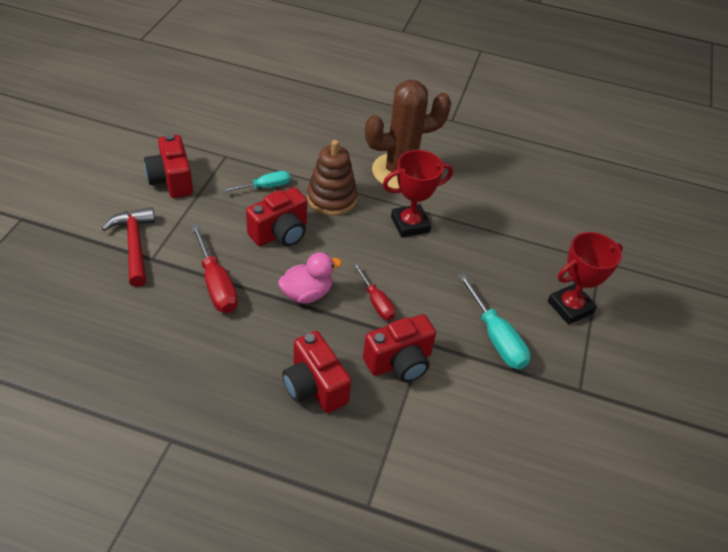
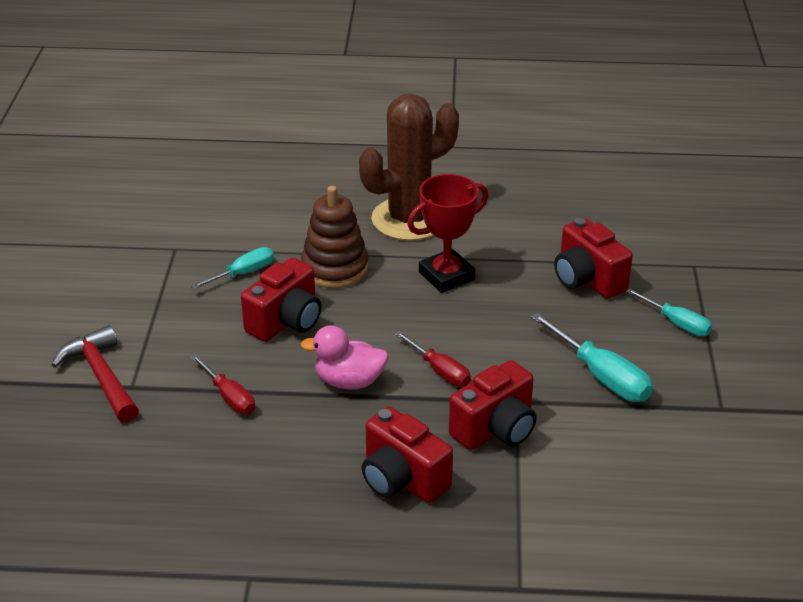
camera: 10 degrees left, 10 degrees down
(171, 180) = (116, 292): red camera -> red camera (587, 279)
(216, 285) = (229, 397): red screwdriver -> red screwdriver, size x0.65
(307, 293) = (349, 381): pink duck -> pink duck turned 135 degrees counterclockwise
(570, 307) = (677, 323): red trophy -> turquoise screwdriver

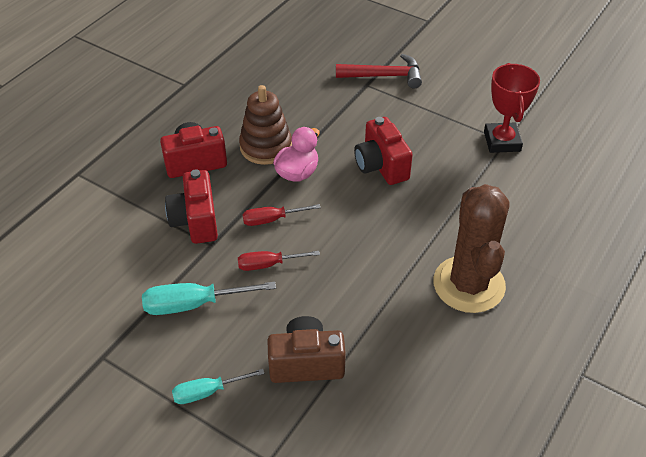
camera: 120 degrees right, 10 degrees up
(229, 397) = (325, 118): red screwdriver -> red screwdriver (268, 264)
(243, 273) = (452, 164): turquoise screwdriver -> none
(335, 268) = (427, 213): brown stacking toy -> brown stacking toy (266, 147)
(446, 276) = (375, 272): red trophy -> red trophy (502, 141)
(587, 279) = (306, 363): red camera -> brown camera

